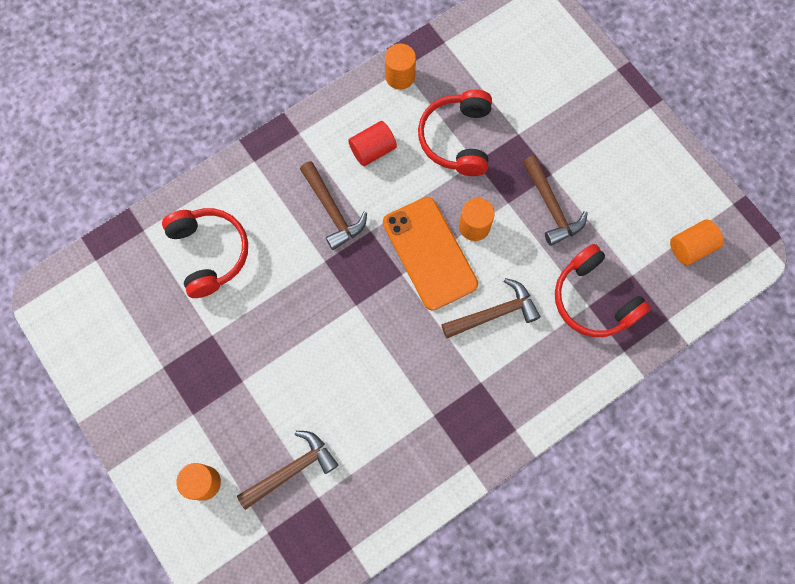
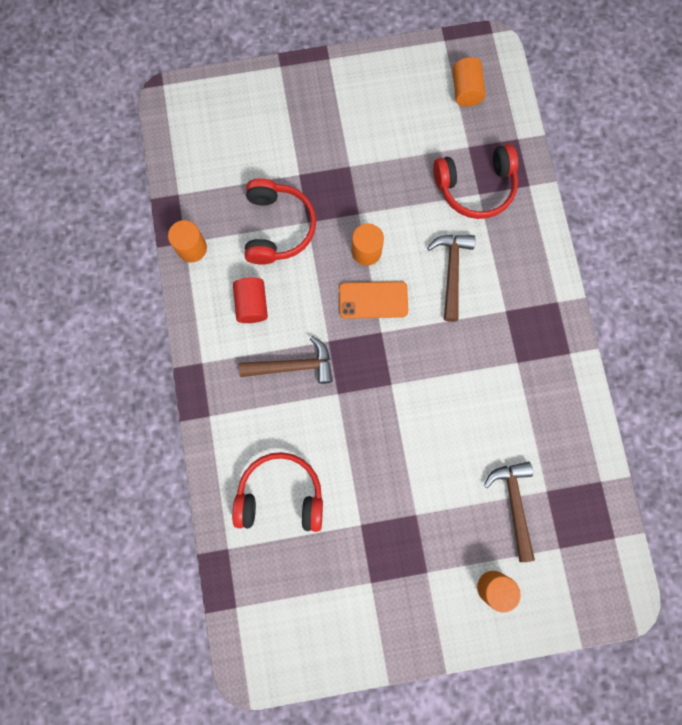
camera: 65 degrees left, 5 degrees up
(429, 253) = (373, 300): orange phone -> orange phone, size x0.65
(457, 138) = (278, 227): red headphones -> red headphones turned 120 degrees counterclockwise
(551, 206) = (379, 180): brown hammer -> none

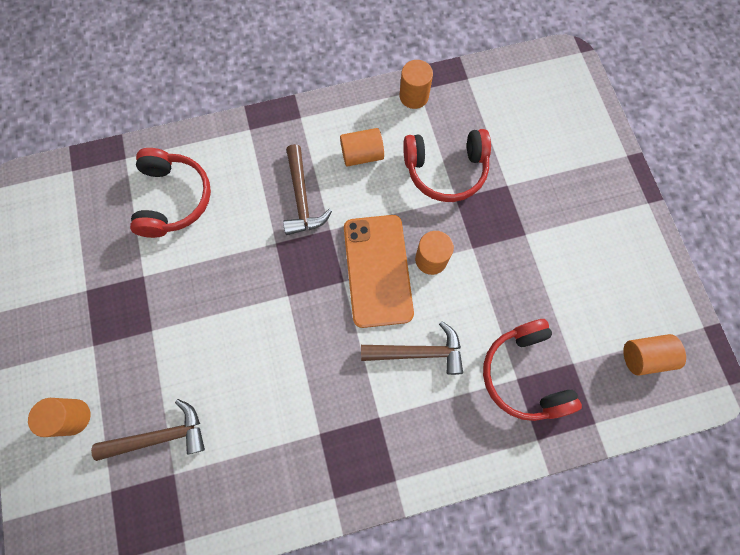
camera: 85 degrees right, 5 degrees down
(252, 304) = (362, 155): red cylinder -> orange cylinder
(373, 300) = (377, 270): orange phone -> orange phone, size x1.53

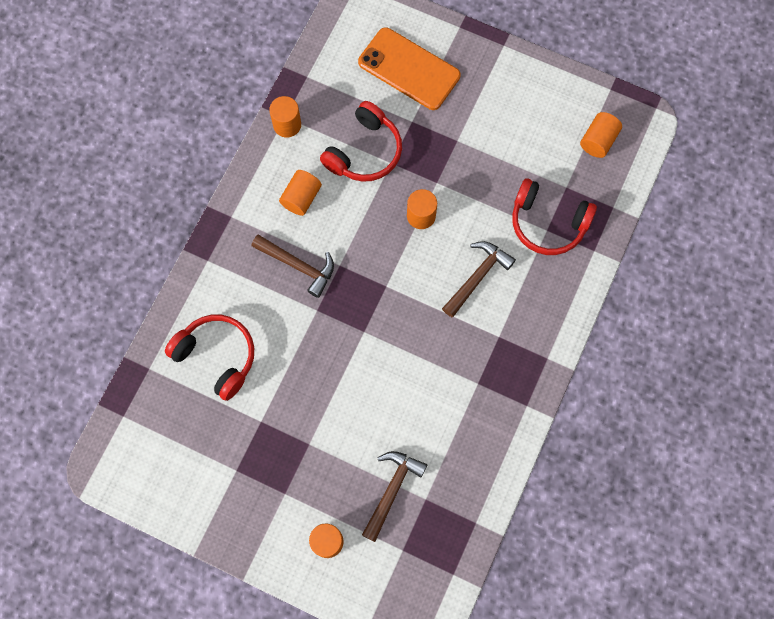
camera: 50 degrees left, 0 degrees up
(377, 270) = (398, 257): orange phone -> orange phone (409, 69)

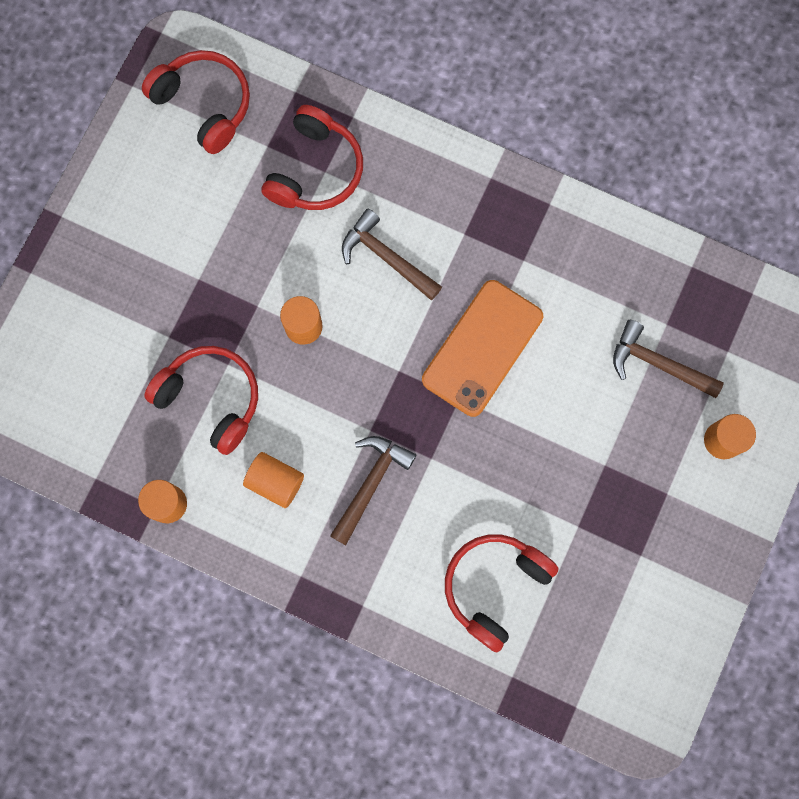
camera: 90 degrees left, 5 degrees up
(409, 69) = (91, 340): orange phone -> orange phone (482, 348)
(598, 141) = (204, 104): orange cylinder -> red headphones

